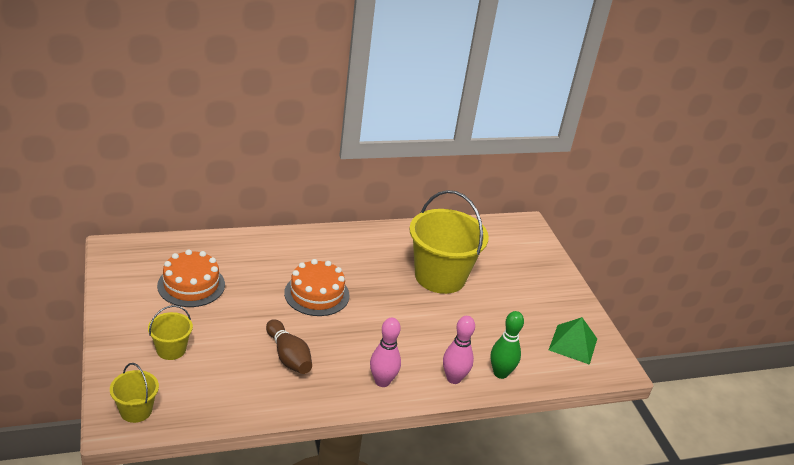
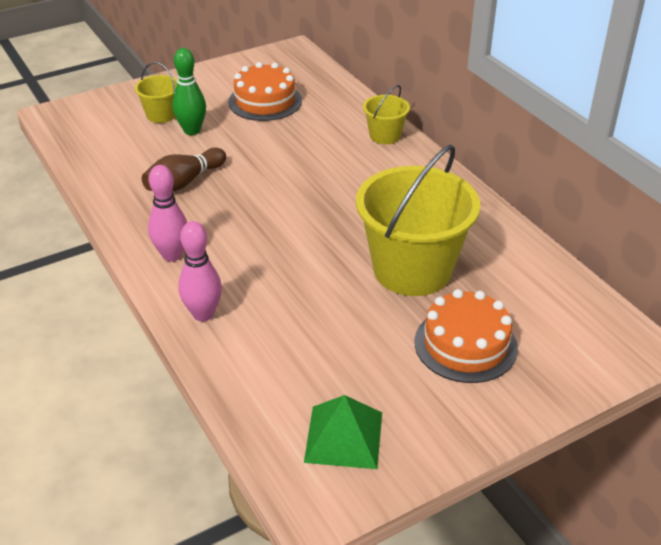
camera: 80 degrees right, 5 degrees up
(136, 410) = (73, 119): yellow bucket -> yellow bucket (385, 136)
(316, 294) = (303, 178): orange cake -> orange cake (465, 344)
(500, 373) = (234, 358): green bowling pin -> green bowling pin (192, 130)

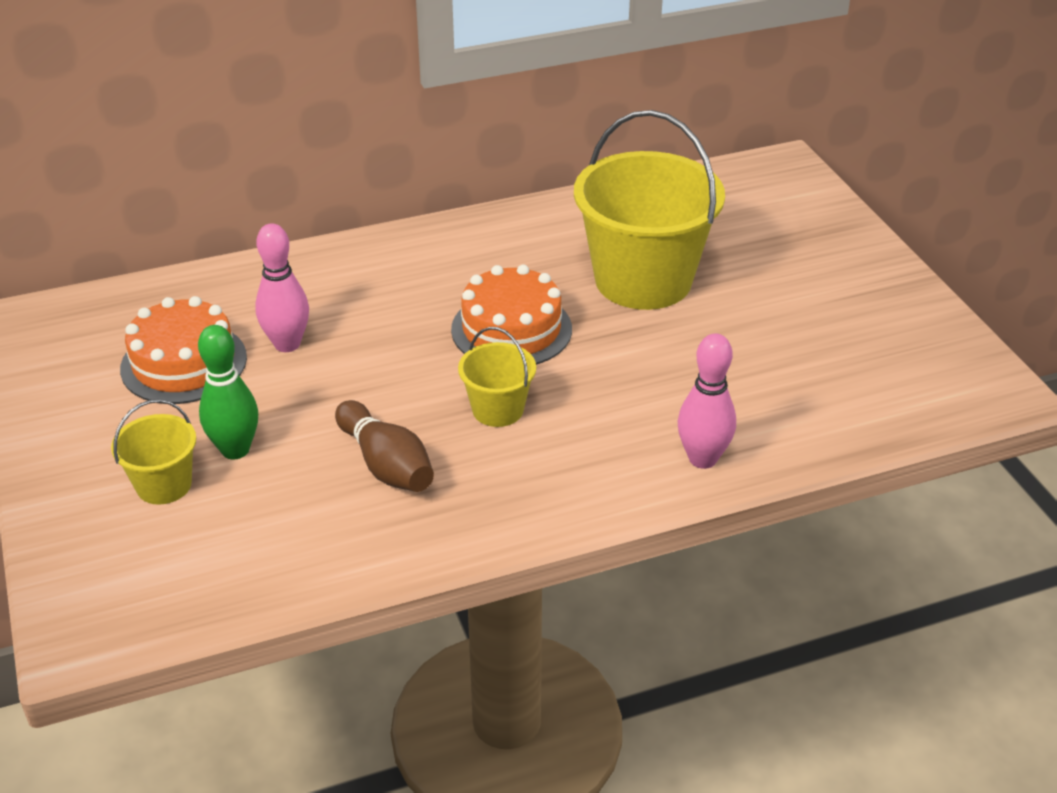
camera: 80 degrees left, 0 degrees up
(172, 255) = (570, 484): pink bowling pin -> pink bowling pin (287, 344)
(344, 436) = (912, 364): green pyramid -> none
(385, 136) = (342, 261): yellow bucket -> yellow bucket (498, 409)
(465, 344) = (776, 264): orange cake -> orange cake (511, 329)

